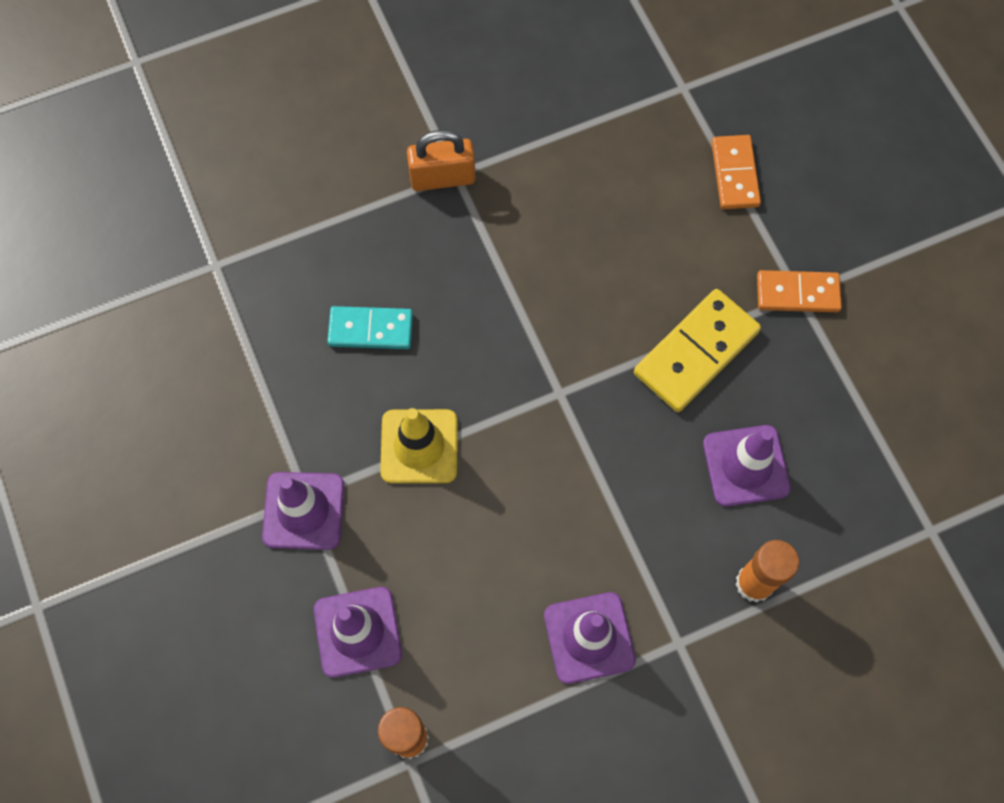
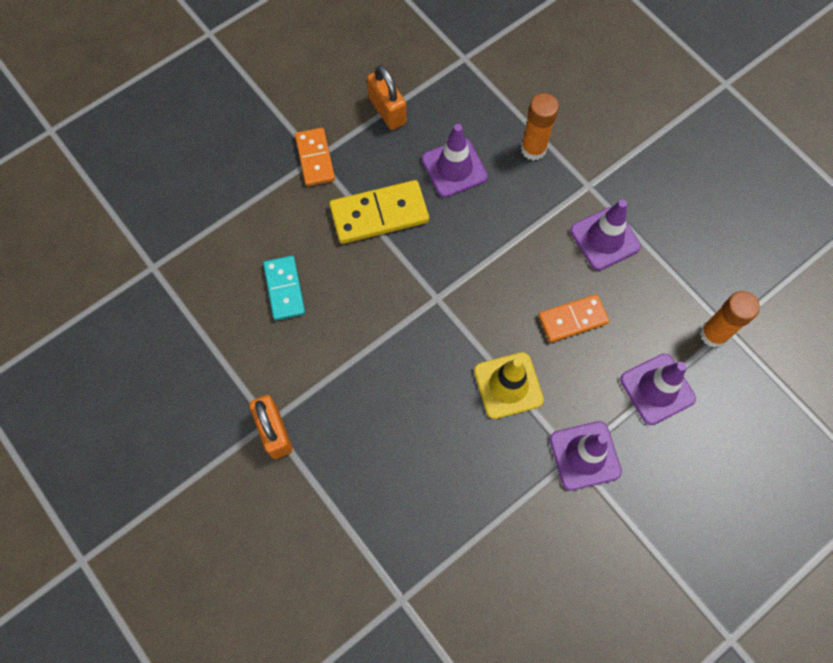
camera: 105 degrees left, 0 degrees up
(370, 330) = (424, 450): turquoise domino -> turquoise domino (284, 289)
(696, 353) = (379, 214): yellow domino -> yellow domino turned 45 degrees counterclockwise
(734, 174) = (225, 216): orange domino -> orange domino (573, 319)
(857, 401) = (387, 111): none -> orange padlock

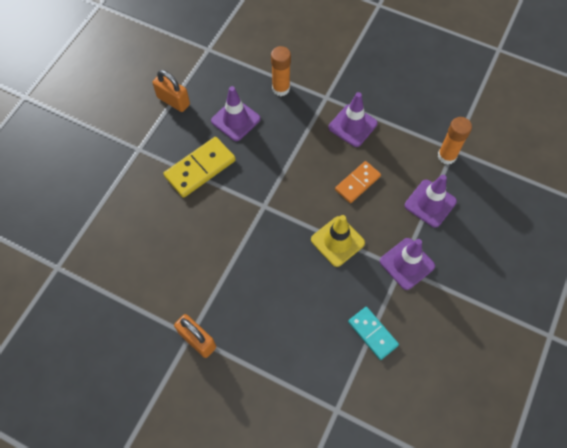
camera: 25 degrees left, 5 degrees down
(284, 289) = (159, 243): turquoise domino -> turquoise domino (372, 333)
(315, 158) = (139, 150): orange domino -> none

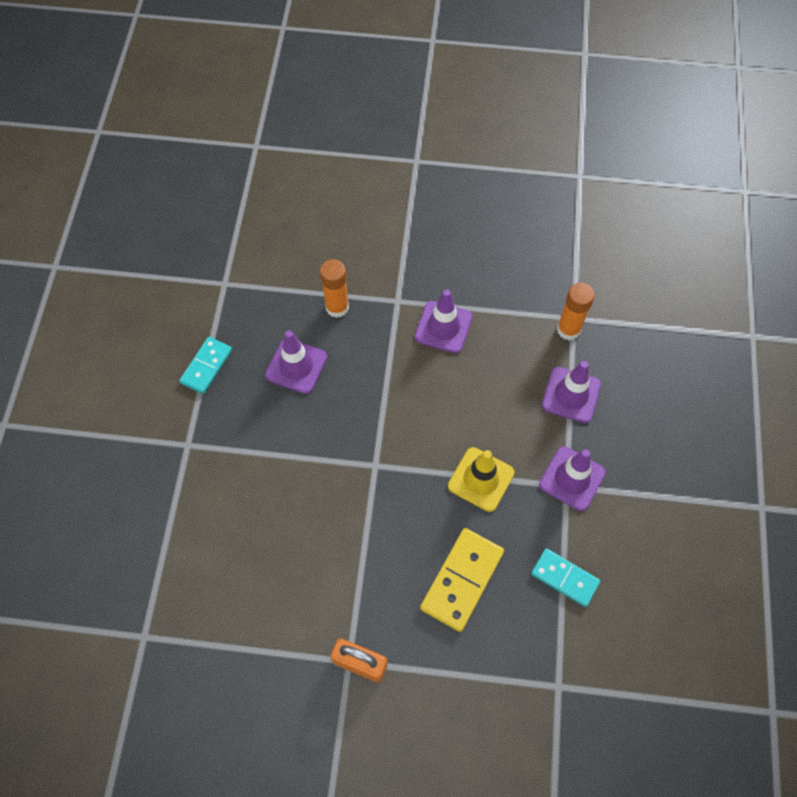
camera: 20 degrees left, 0 degrees up
(173, 101) = (206, 366): orange padlock -> turquoise domino
(200, 168) = (276, 444): yellow domino -> yellow domino (462, 580)
(357, 183) = (477, 398): orange domino -> none

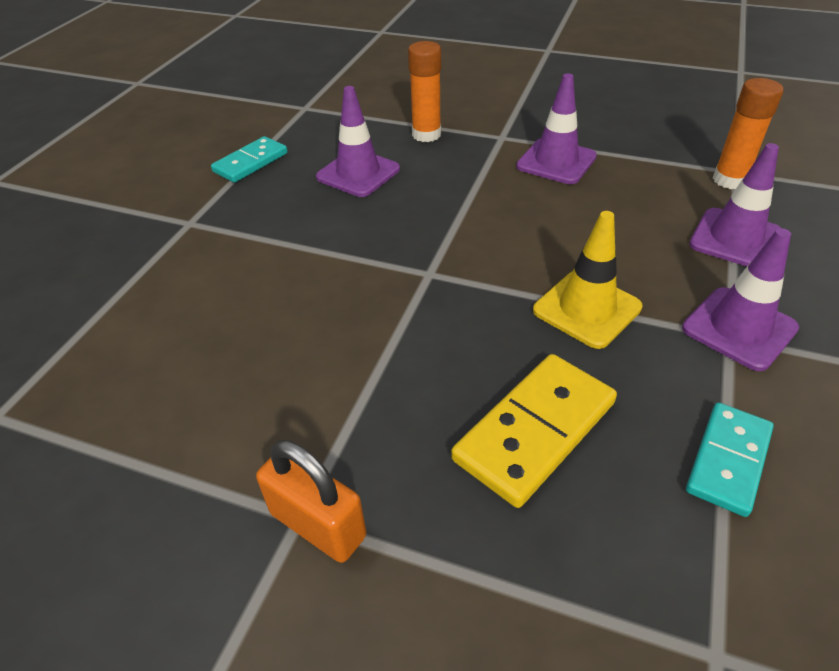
camera: 15 degrees right, 20 degrees down
(564, 578) = (728, 460): turquoise domino -> turquoise domino turned 75 degrees clockwise

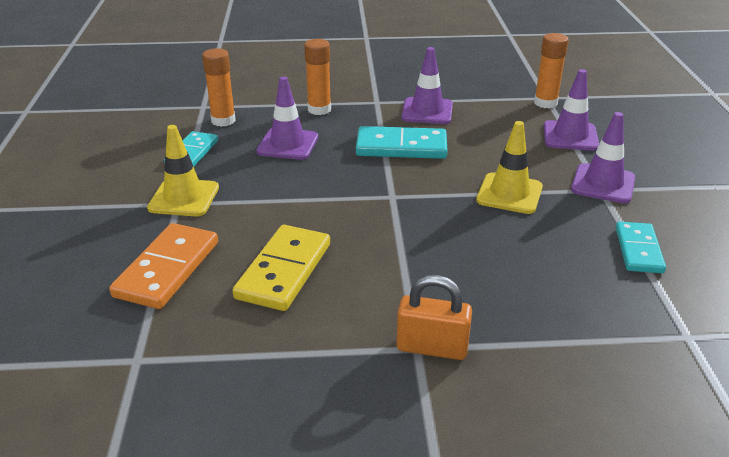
camera: 25 degrees left, 10 degrees down
(114, 305) = (167, 269): none -> orange domino
(200, 217) = (184, 198): none -> yellow traffic cone
(312, 129) = (223, 121): none -> orange glue stick
(489, 206) = (401, 147): none -> turquoise domino
(534, 431) = (525, 264): yellow domino -> yellow domino (284, 271)

